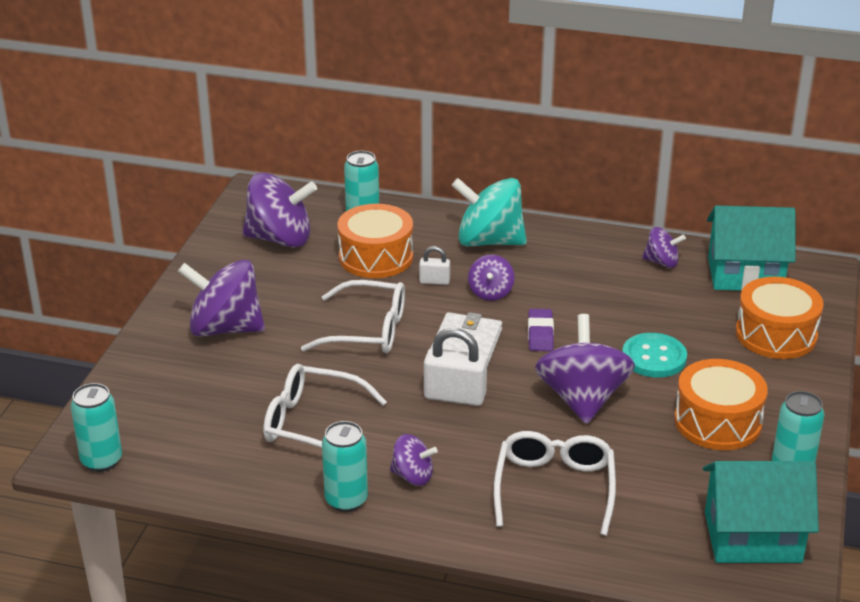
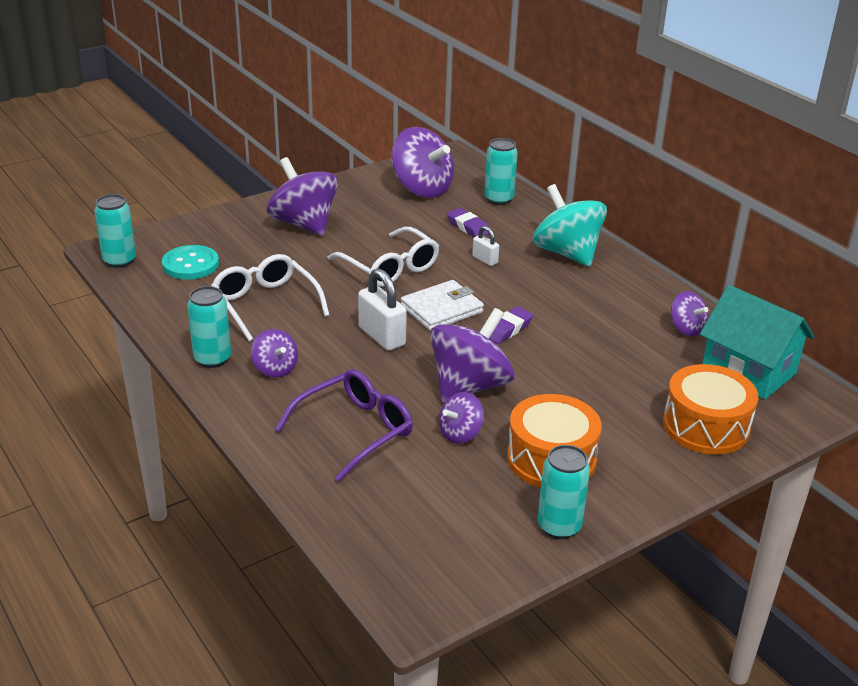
camera: 40 degrees right, 0 degrees up
(376, 257) = (468, 227): orange drum -> purple eraser
(490, 292) = (514, 285): purple spinning top -> purple spinning top (460, 434)
(554, 488) = (355, 431): white glasses -> purple glasses
(654, 357) = (571, 388): turquoise button -> turquoise button (190, 264)
(752, 537) = (446, 553): turquoise house -> none

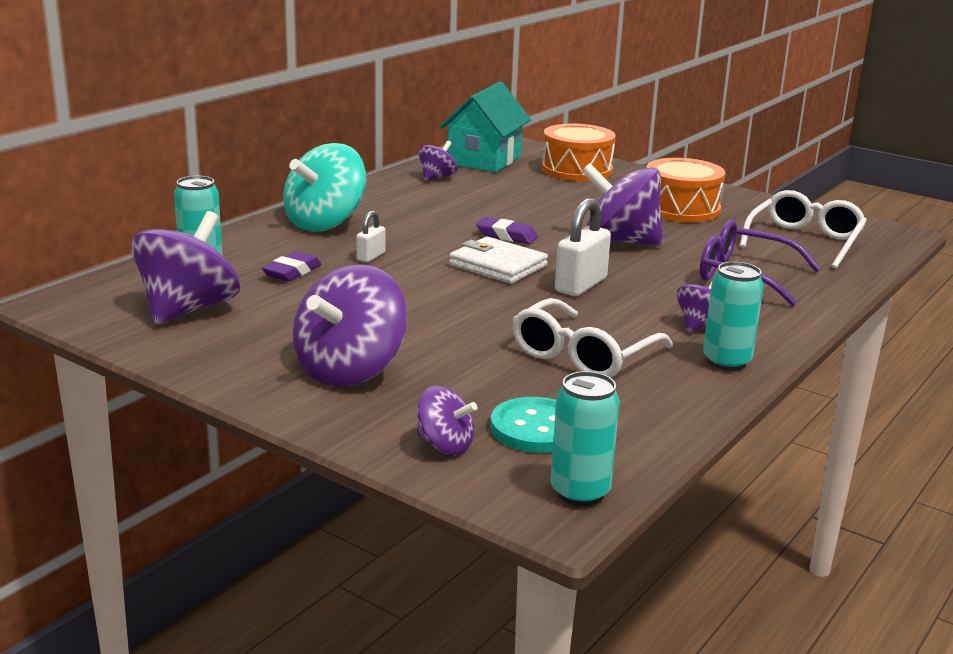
camera: 110 degrees left, 10 degrees down
(390, 268) = (431, 300): white glasses -> white glasses (804, 241)
(460, 434) = (692, 238): purple spinning top -> purple spinning top (445, 445)
(559, 526) = (753, 202): turquoise can -> none

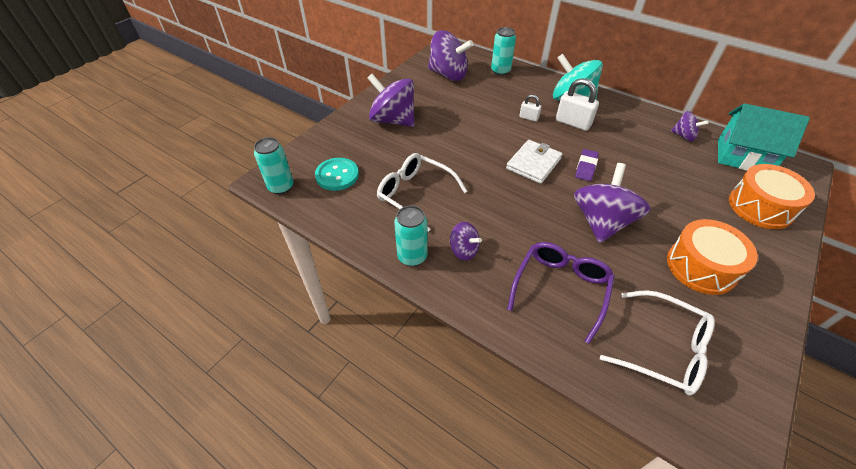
camera: 90 degrees right, 25 degrees up
(292, 272) = (499, 96): purple eraser -> none
(445, 445) = (325, 149): purple spinning top -> none
(581, 285) = (513, 198): white padlock -> white padlock (573, 123)

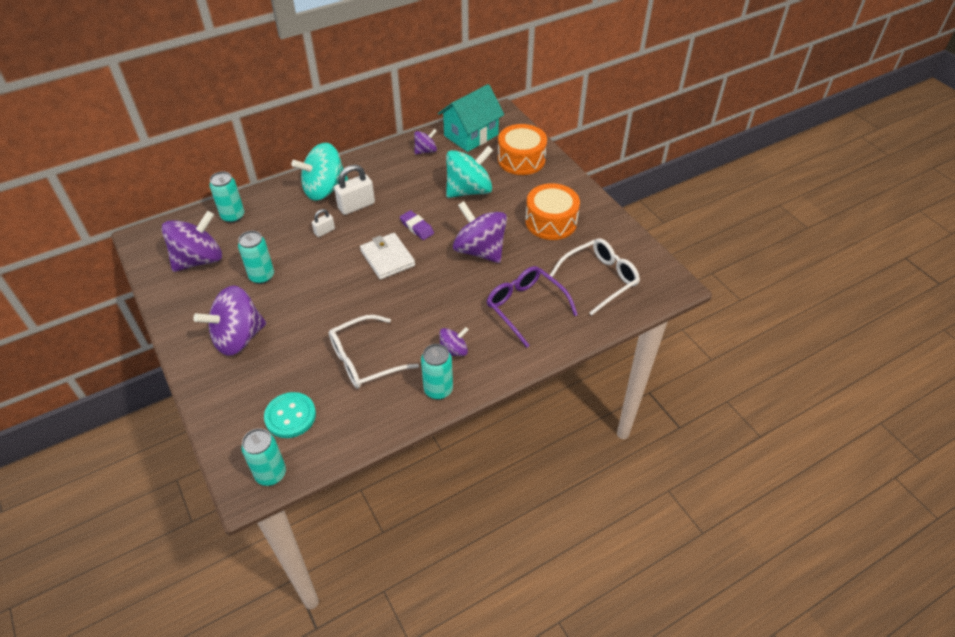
camera: 65 degrees left, 0 degrees up
(457, 107) = (262, 276): none -> turquoise can
(669, 184) = (469, 190): none -> turquoise spinning top

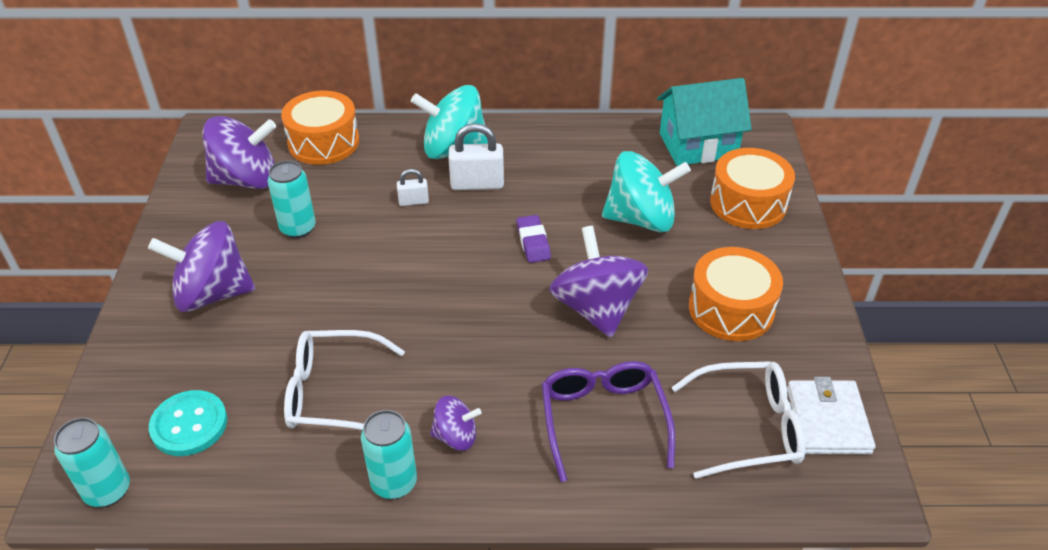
camera: 30 degrees right, 5 degrees down
(233, 216) = (323, 142): turquoise can -> orange drum
(387, 258) = (465, 268): white wallet -> white wallet (828, 420)
(425, 151) = (620, 145): purple spinning top -> none

